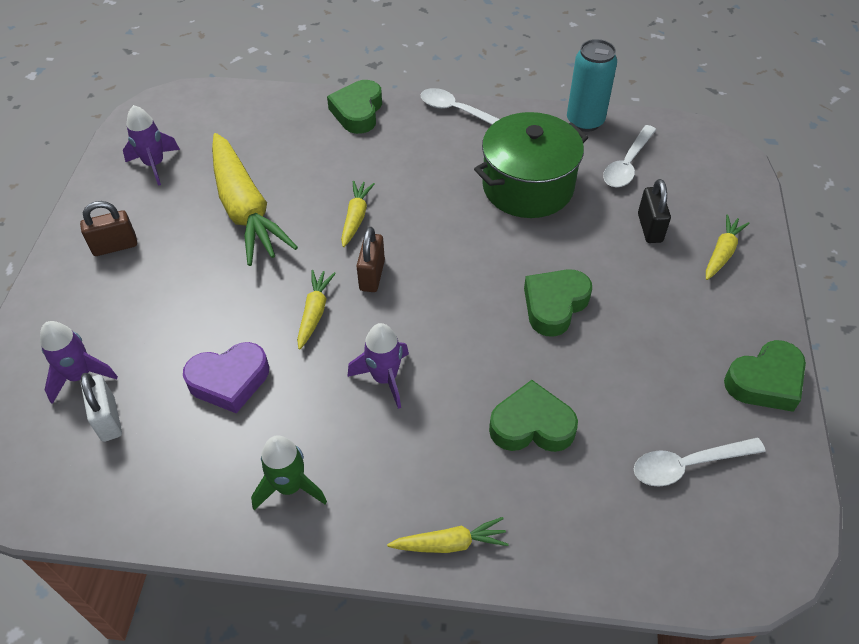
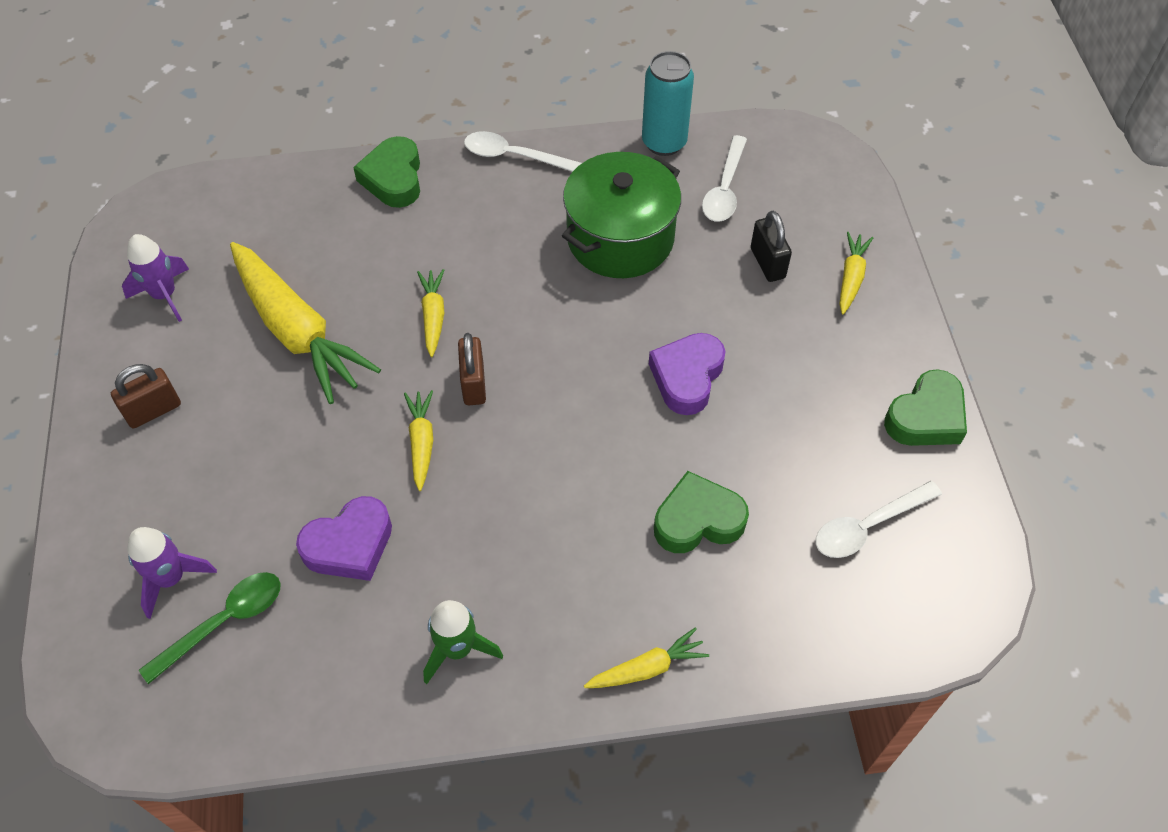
camera: 15 degrees left, 5 degrees up
(108, 419) = (224, 622): white padlock -> green spoon
(385, 378) = (524, 503): purple rocket -> none
(554, 305) = (687, 377): green heart -> purple heart

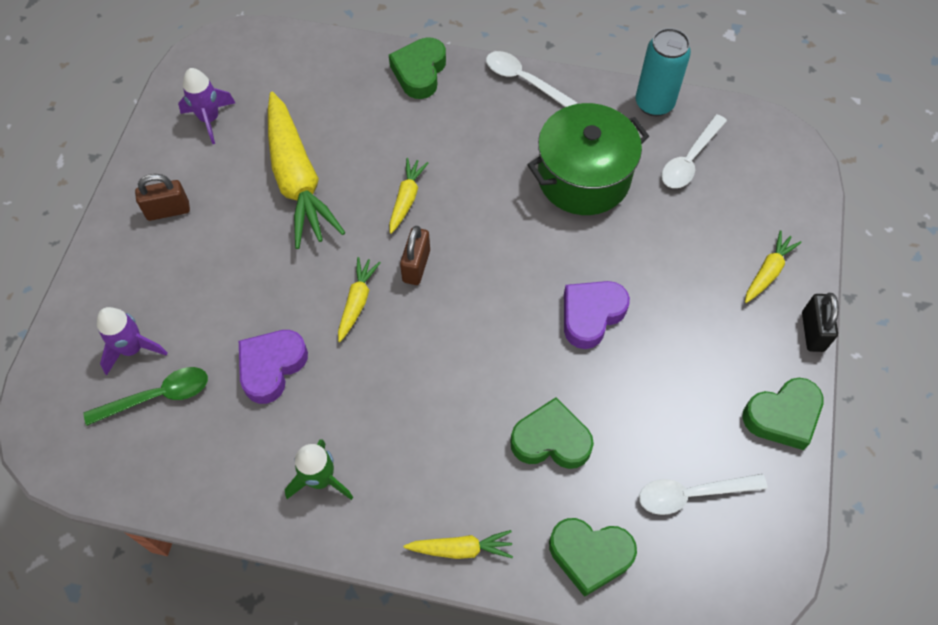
camera: 20 degrees right, 5 degrees up
(350, 545) = (271, 367): purple heart -> purple heart turned 135 degrees clockwise
(767, 263) = (700, 237): black padlock -> black padlock (812, 331)
(789, 626) = (590, 555): none -> green heart

